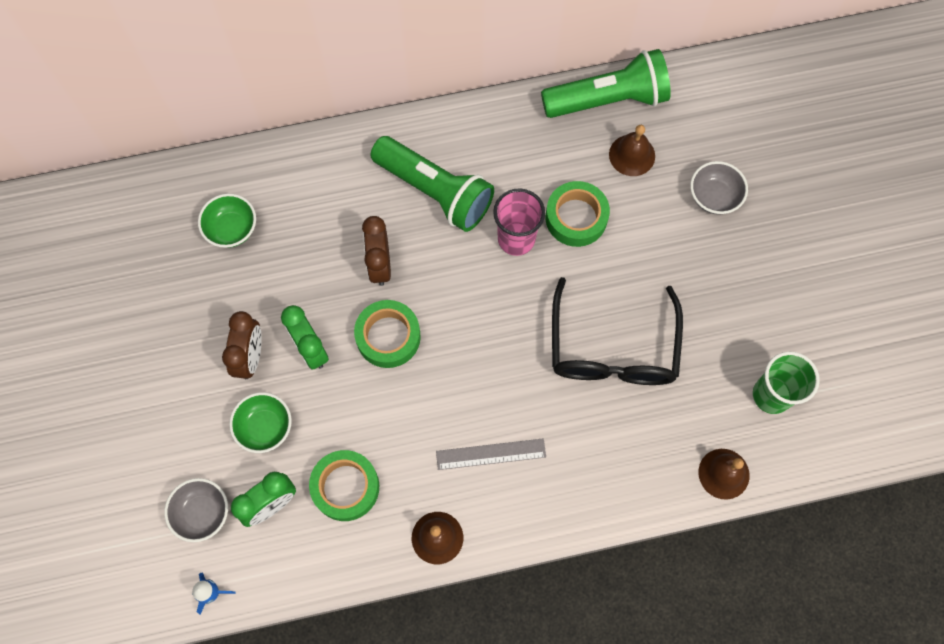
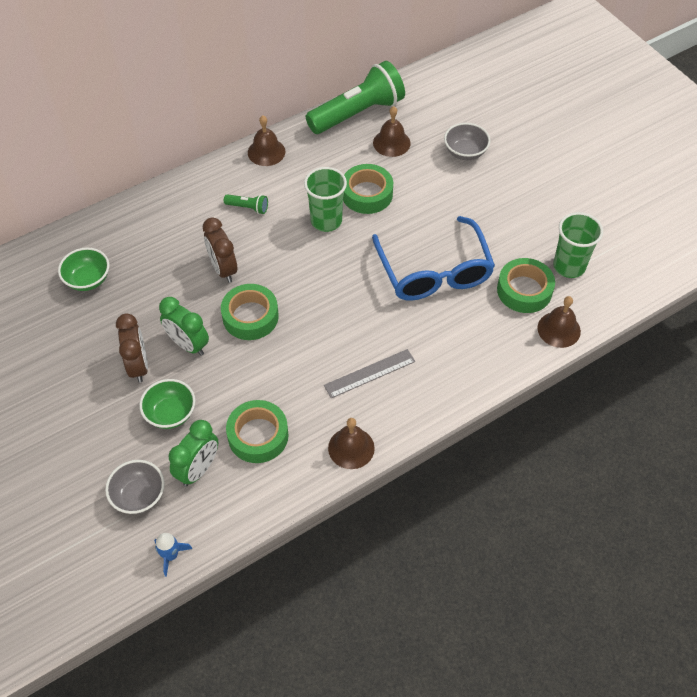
camera: 20 degrees left, 15 degrees down
(435, 192) = (248, 208): green flashlight -> green flashlight, size x0.41
(482, 121) = (266, 152): none -> brown bell
(516, 239) = (326, 221): pink cup -> green cup
(612, 348) = (434, 271): black glasses -> blue glasses
(705, 409) = (524, 290): none -> green tape

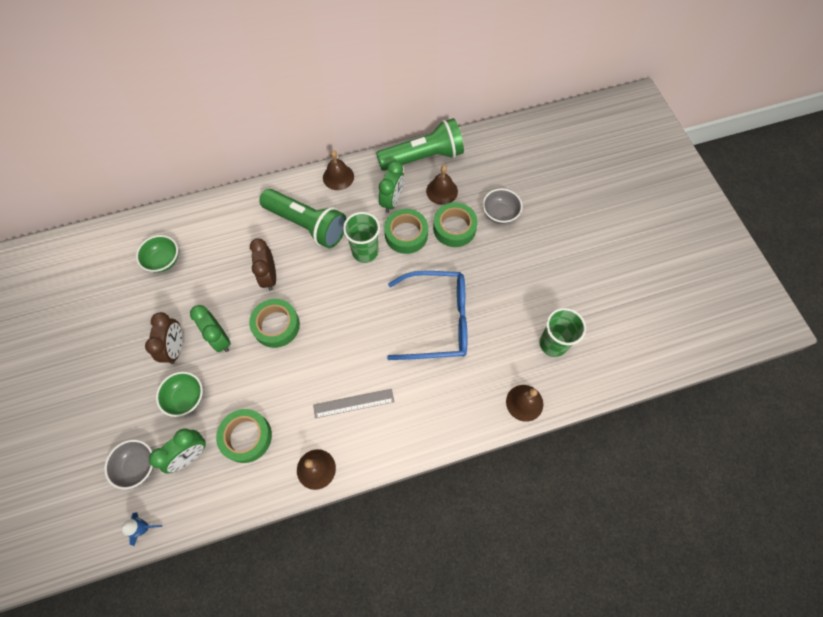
camera: 15 degrees right, 10 degrees up
(248, 208) = (307, 225): green flashlight -> green flashlight, size x2.46
(338, 164) = (392, 201): none -> green clock
(434, 271) = (437, 321): blue glasses -> blue glasses turned 90 degrees counterclockwise
(524, 290) = (507, 357): green tape -> green tape (454, 228)

